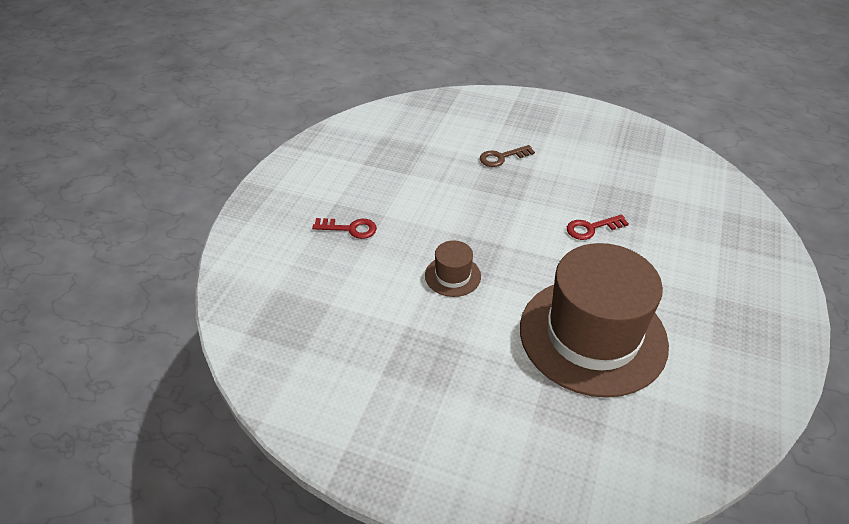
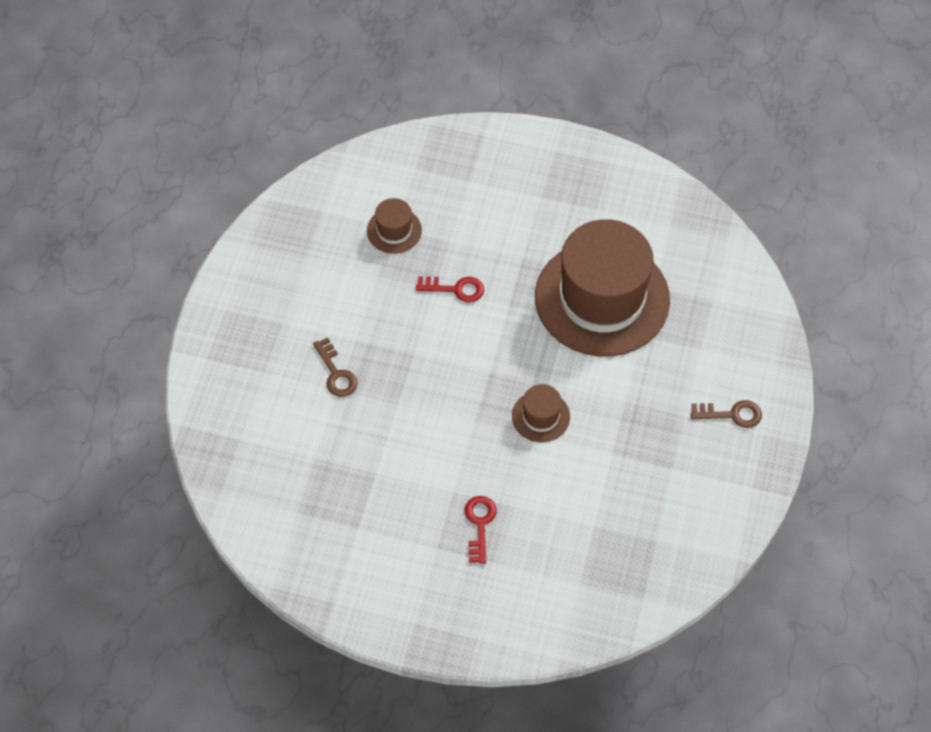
camera: 95 degrees left, 15 degrees up
(442, 441) = (732, 414): none -> brown key
(591, 228) = (456, 289): red key -> red key turned 60 degrees counterclockwise
(649, 194) = (394, 230): none -> brown hat

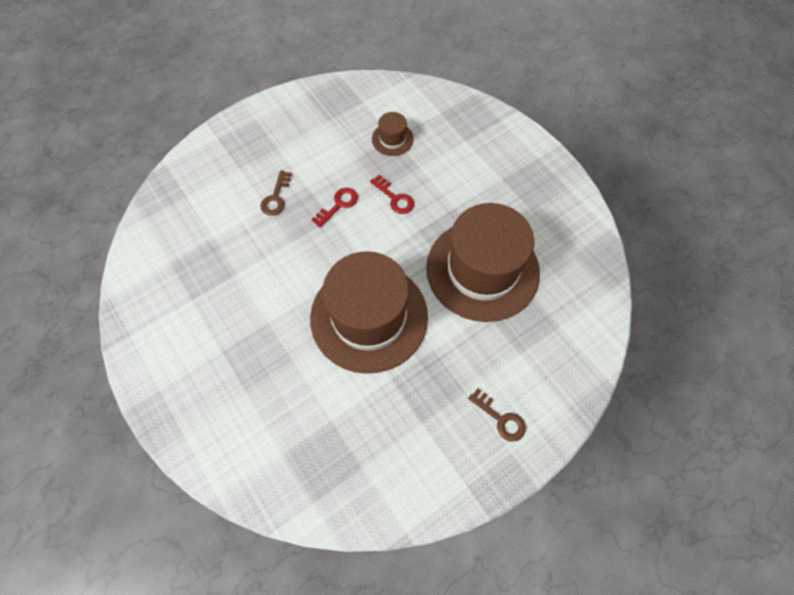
camera: 40 degrees right, 5 degrees up
(479, 524) = (262, 357): red key -> red key (338, 205)
(540, 416) = (369, 317): brown hat -> brown hat, size x2.40

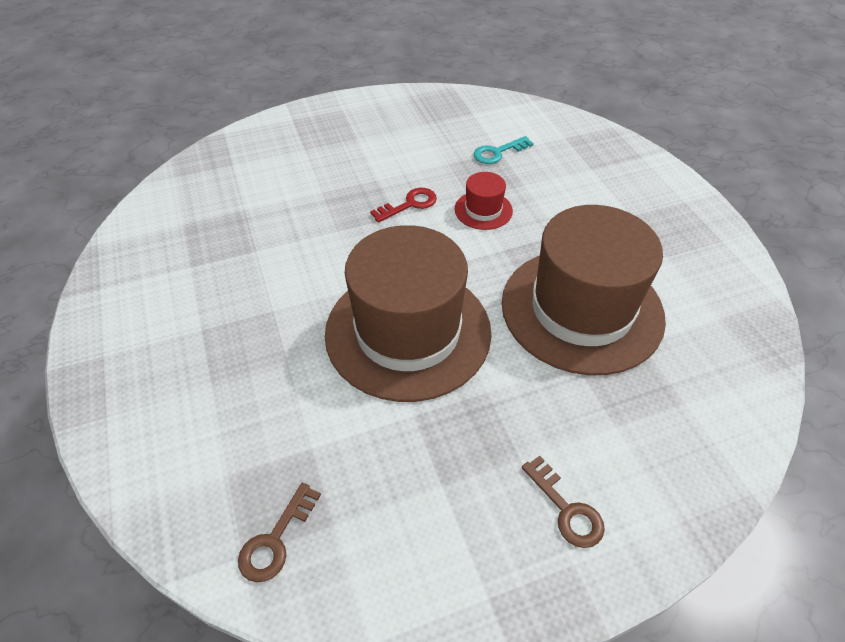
camera: 15 degrees right, 15 degrees down
(276, 197) = (336, 184): brown key -> brown key (275, 540)
(392, 139) = (498, 152): brown hat -> turquoise key
(395, 198) = (483, 210): red key -> red hat

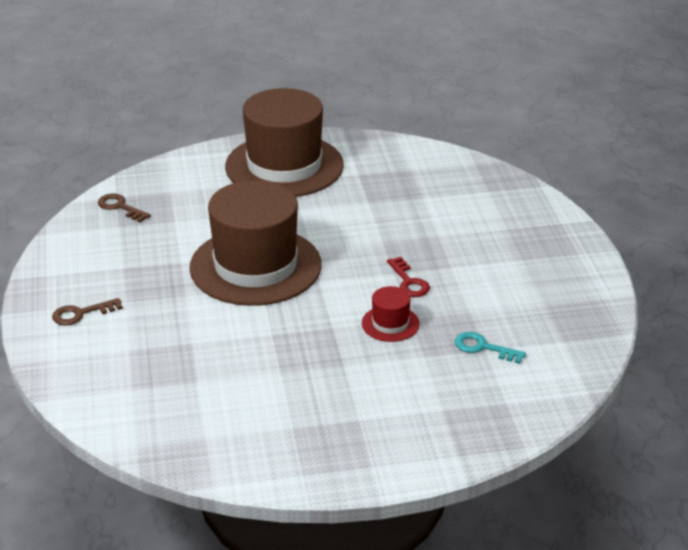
camera: 100 degrees right, 15 degrees down
(498, 152) = (483, 348): turquoise key -> turquoise key turned 45 degrees counterclockwise
(582, 309) = (245, 358): brown hat -> brown hat (284, 166)

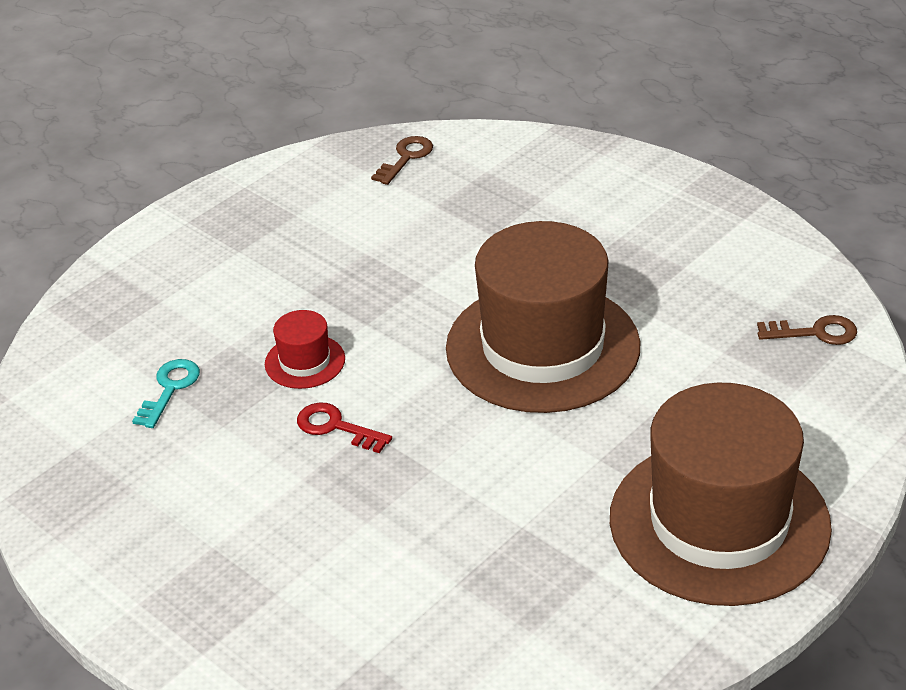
camera: 145 degrees right, 5 degrees up
(81, 314) = (642, 203): brown key -> brown key (406, 158)
(483, 348) = (170, 389): turquoise key -> turquoise key turned 60 degrees counterclockwise

